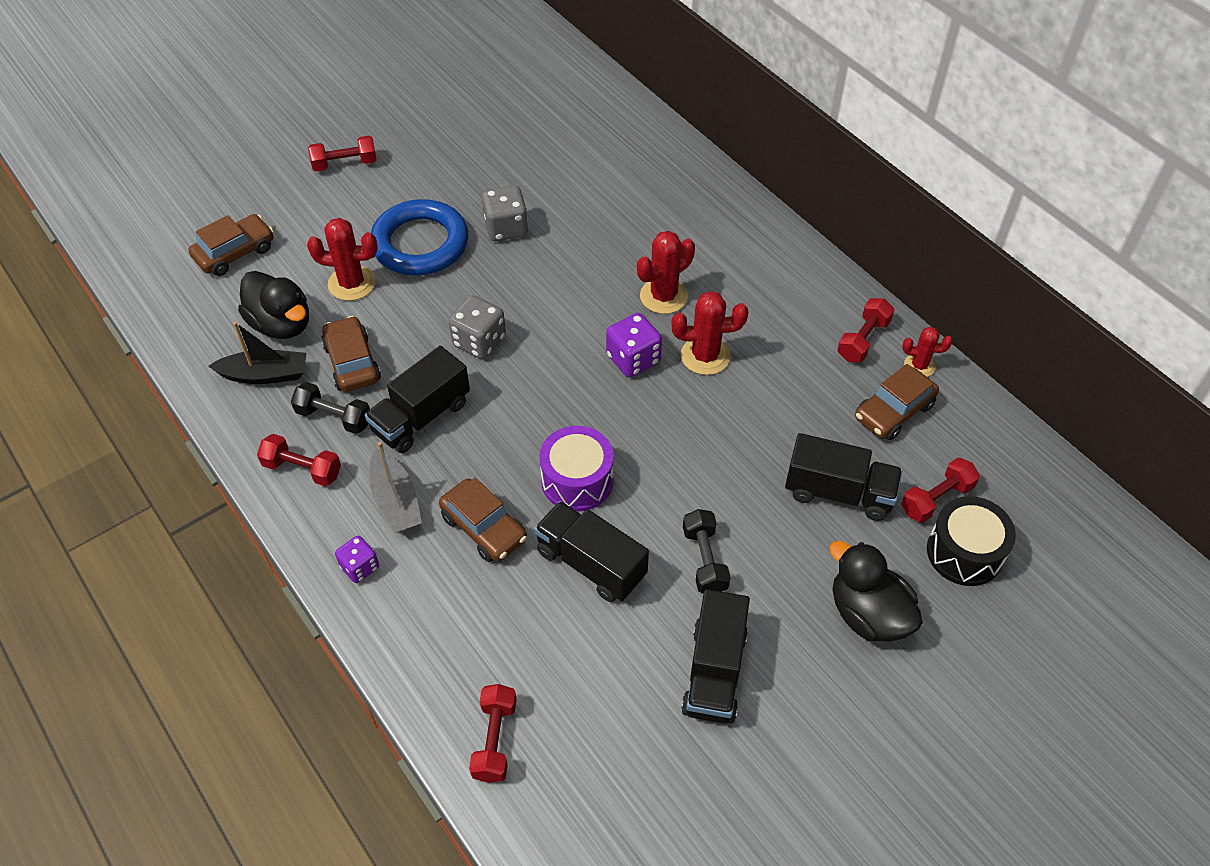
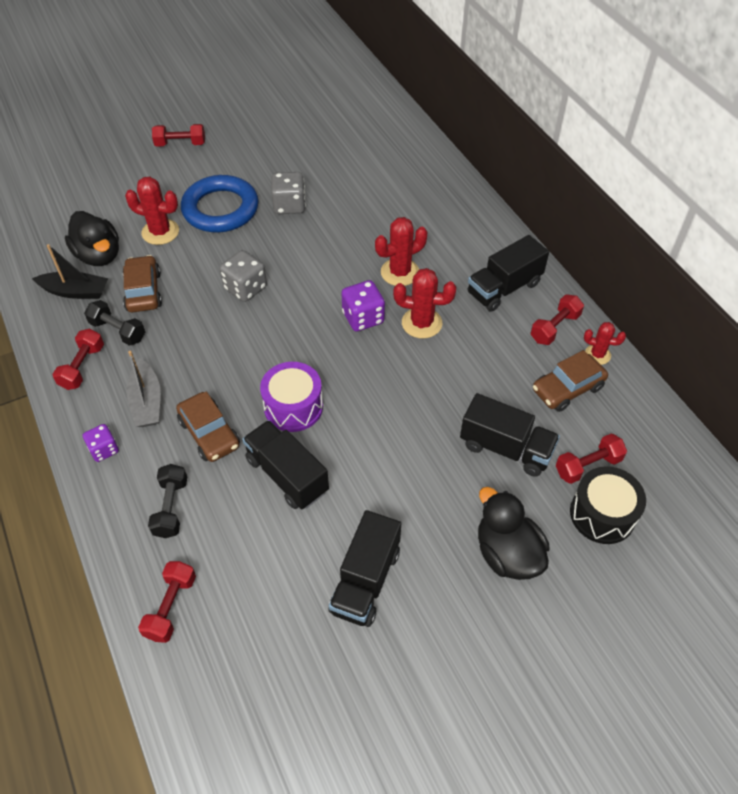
camera: 10 degrees right, 0 degrees up
(235, 253) = (80, 199): brown car -> none
(302, 469) = (82, 367): red dumbbell -> red dumbbell turned 75 degrees clockwise
(421, 417) = (184, 340): black truck -> black truck (504, 288)
(704, 560) = (380, 486): black dumbbell -> black dumbbell (171, 507)

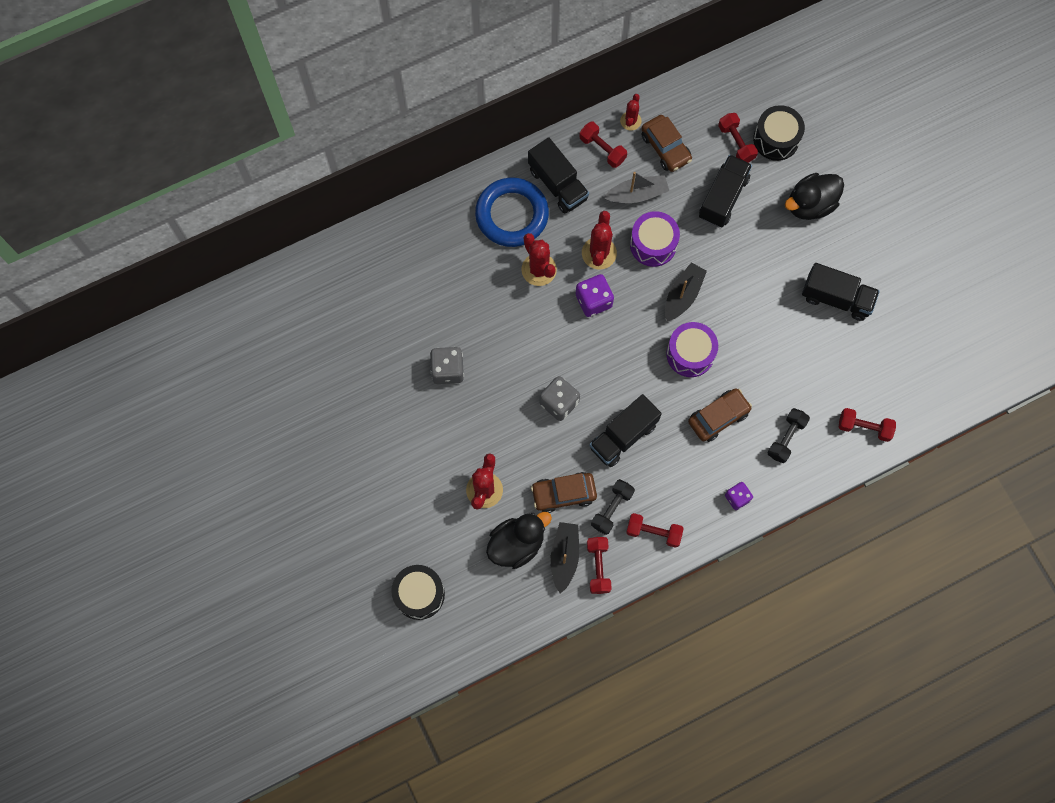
camera: 90 degrees left, 20 degrees up
(68, 189) = (419, 594): none -> black drum
(147, 402) = (688, 471): grey boat -> grey boat (637, 194)
(171, 507) = (786, 438): black dumbbell -> black dumbbell turned 60 degrees counterclockwise
(180, 144) = (347, 488): red dumbbell -> red dumbbell (598, 567)
(220, 209) = (452, 436): blue ring -> blue ring (512, 215)
(287, 475) = (754, 355): black truck -> black truck (623, 436)
(370, 401) = (683, 295): none -> black boat
(435, 373) = (653, 244): none -> purple drum

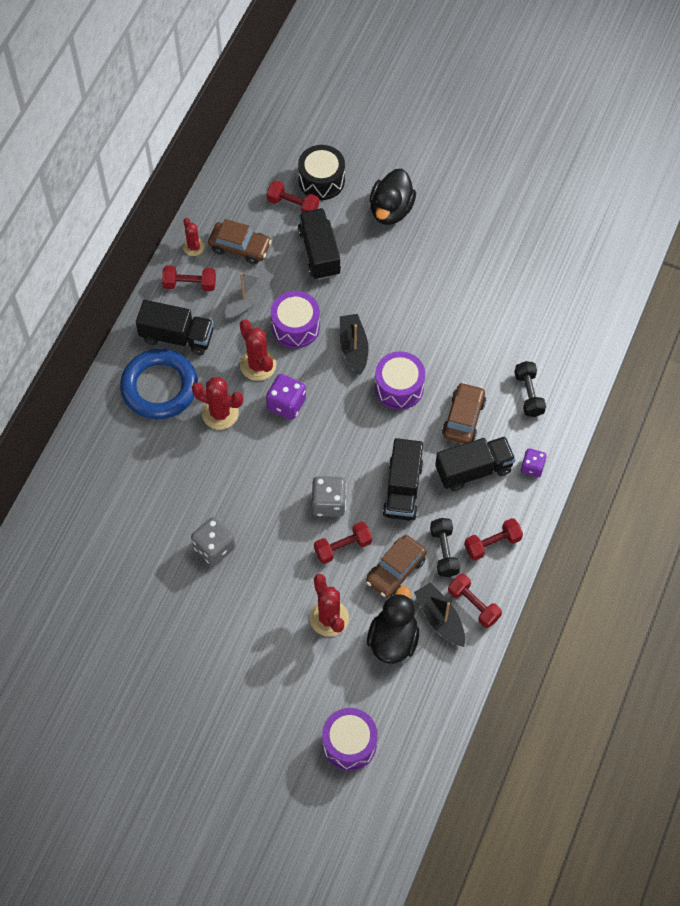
camera: 40 degrees left, 10 degrees down
(419, 594) = (349, 743): black drum -> purple drum
(836, 298) = (472, 264): black truck -> black truck (473, 470)
(864, 427) = (578, 342): red dumbbell -> red dumbbell (343, 547)

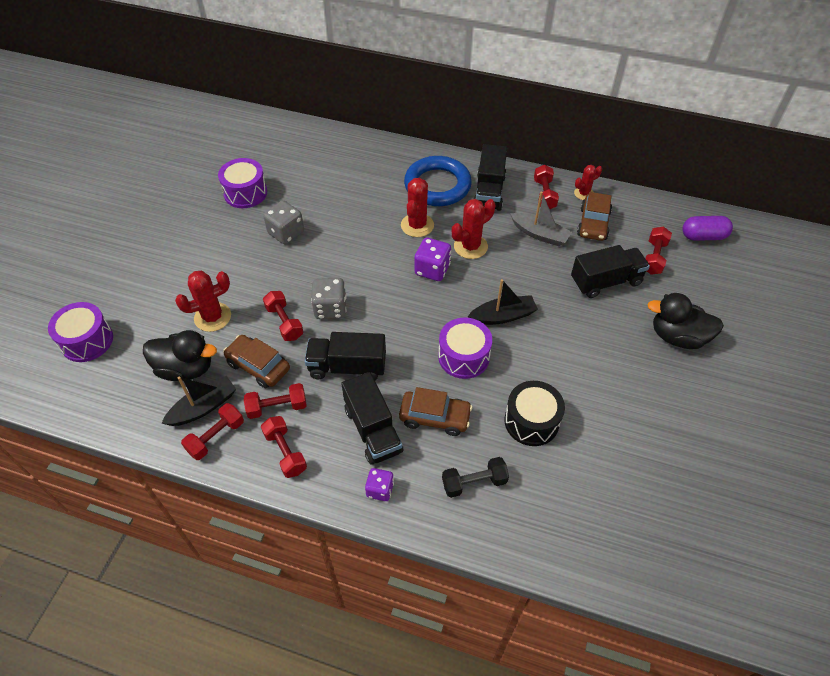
camera: 85 degrees right, 10 degrees down
(269, 156) = (703, 236): none -> purple capsule
(295, 327) = (517, 270): purple drum -> purple drum (245, 193)
(321, 180) = (691, 277): black drum -> black drum (531, 421)
(444, 552) = (277, 407): black dumbbell -> red dumbbell

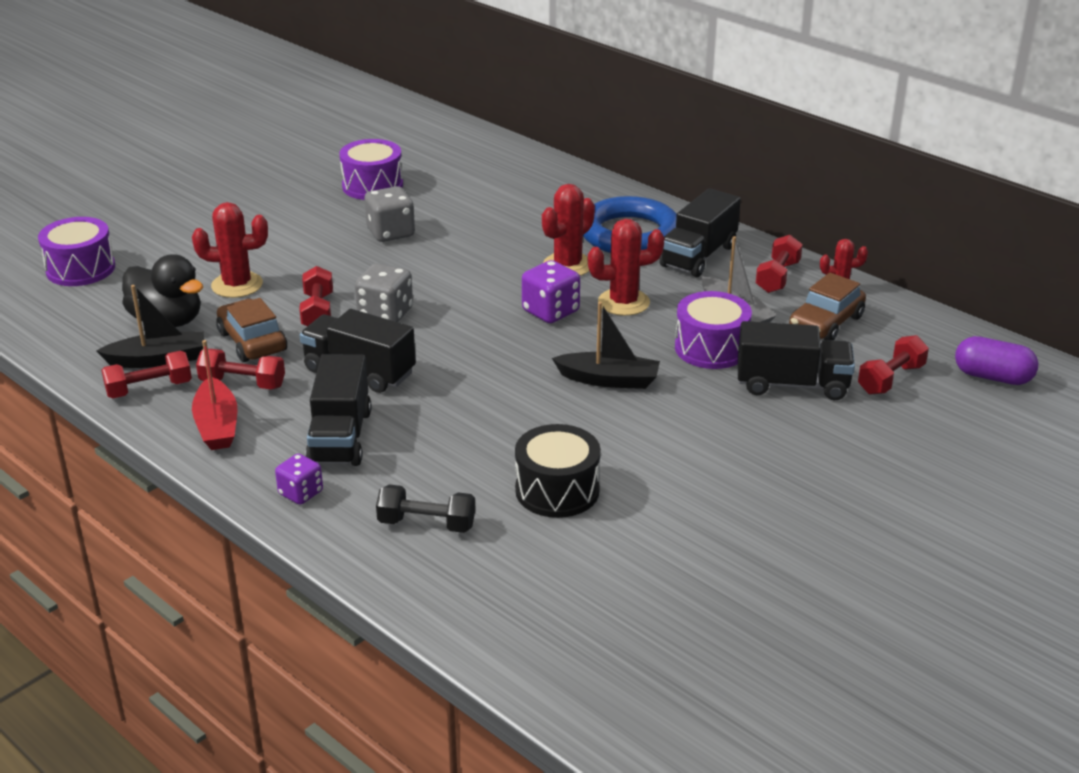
camera: 25 degrees right, 20 degrees down
(285, 452) = (217, 425): red dumbbell -> red boat
(435, 417) = (430, 449): brown car -> none
(463, 357) = (519, 403): purple drum -> purple drum (711, 348)
(677, 337) = (853, 469): black duck -> none

